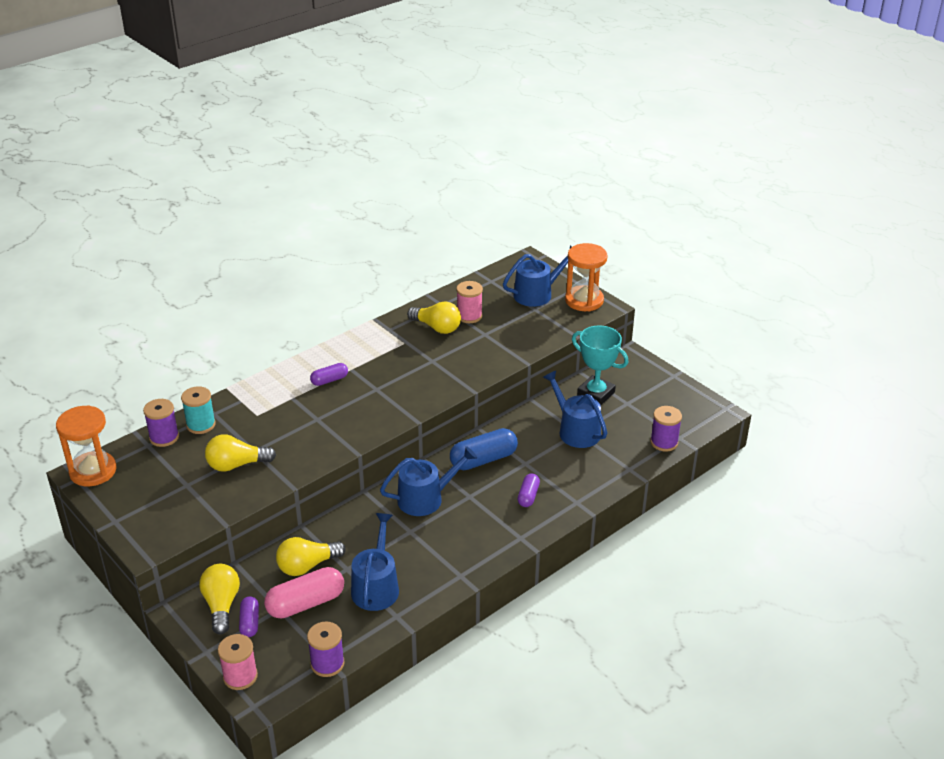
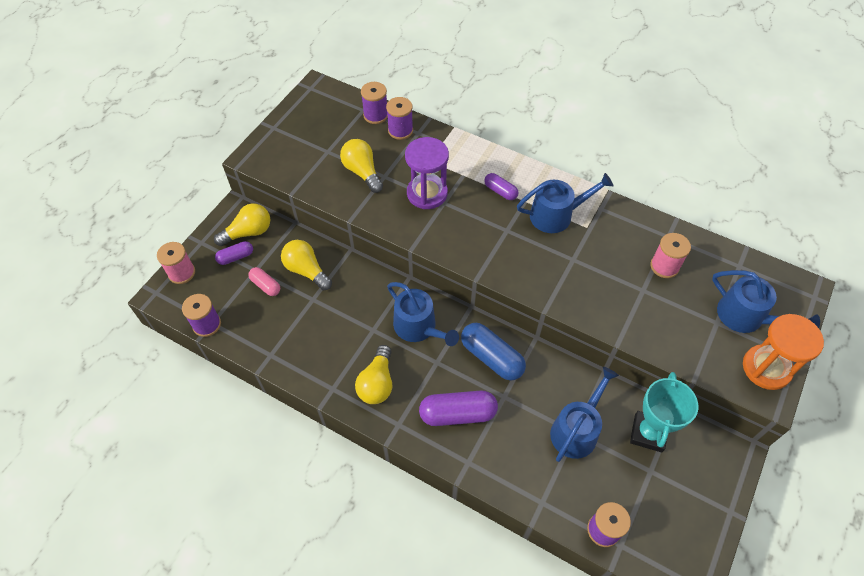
camera: 70 degrees right, 20 degrees up
(93, 471) = (321, 92): orange hourglass -> none
(201, 425) = (400, 130): turquoise spool -> purple spool
(298, 427) = (427, 193): none -> purple hourglass
(306, 603) = (265, 285): pink capsule -> pink capsule, size x0.56
(376, 586) = (298, 328): blue watering can -> blue watering can (556, 215)
(437, 327) = (627, 245): yellow light bulb -> yellow light bulb (377, 383)
(528, 496) = (458, 413): purple capsule -> purple capsule, size x1.78

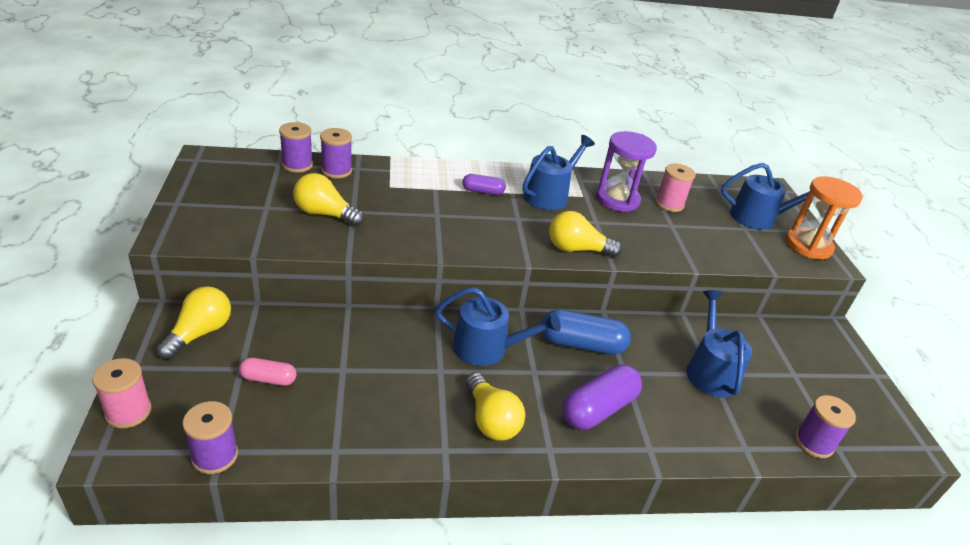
camera: 40 degrees left, 20 degrees down
(236, 257) = (201, 365): purple capsule -> none
(306, 270) = (311, 344): yellow light bulb -> yellow light bulb (577, 249)
(427, 193) = (413, 212): purple hourglass -> purple hourglass (617, 199)
(648, 433) = (762, 346): turquoise trophy -> none

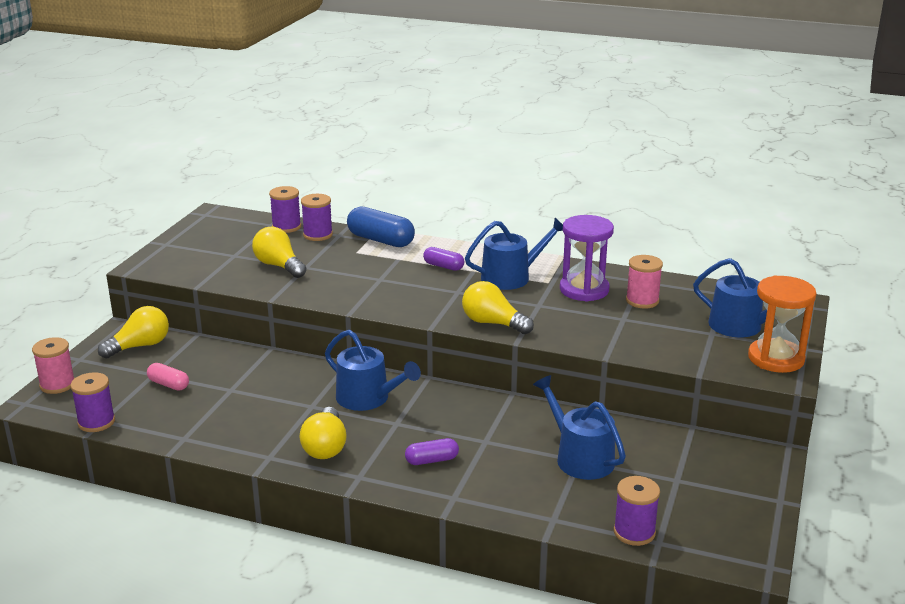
camera: 30 degrees right, 10 degrees down
(582, 344) = (463, 413): blue capsule -> blue capsule (380, 240)
(598, 409) = (432, 460): purple capsule -> purple capsule, size x0.56
(710, 371) = (580, 457): blue watering can -> blue watering can turned 60 degrees counterclockwise

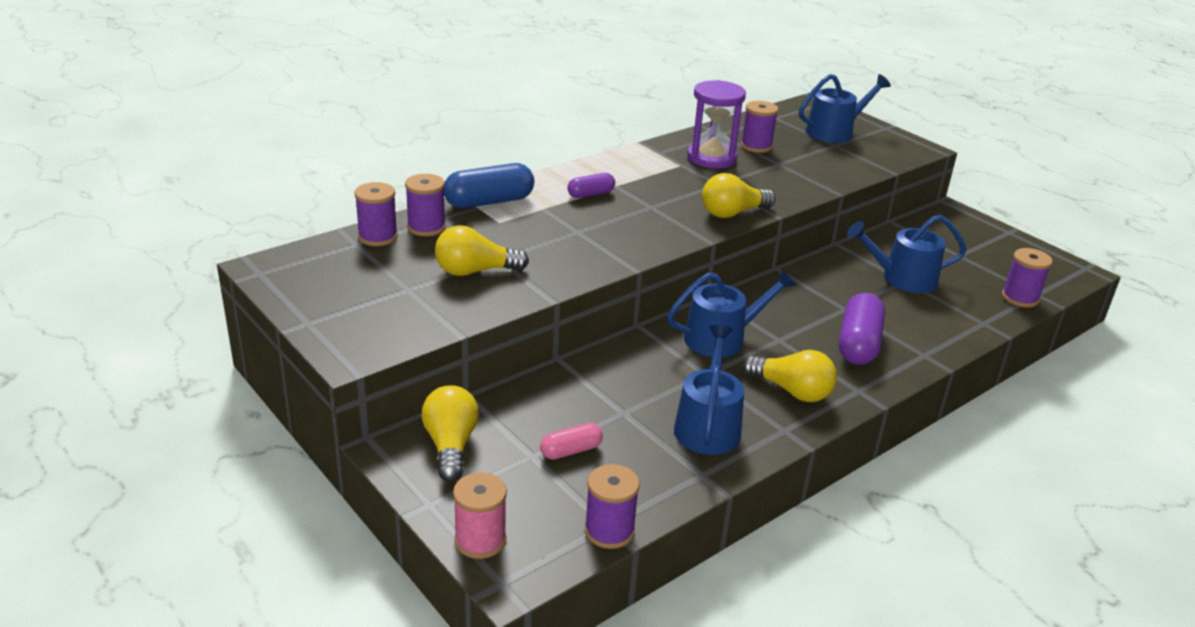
camera: 60 degrees left, 5 degrees up
(432, 460) = (858, 344): purple capsule -> purple capsule, size x1.78
(511, 277) = (651, 175): blue watering can -> blue watering can (708, 426)
(642, 301) = (756, 146): pink spool -> purple spool
(776, 358) = (893, 141): orange hourglass -> none

